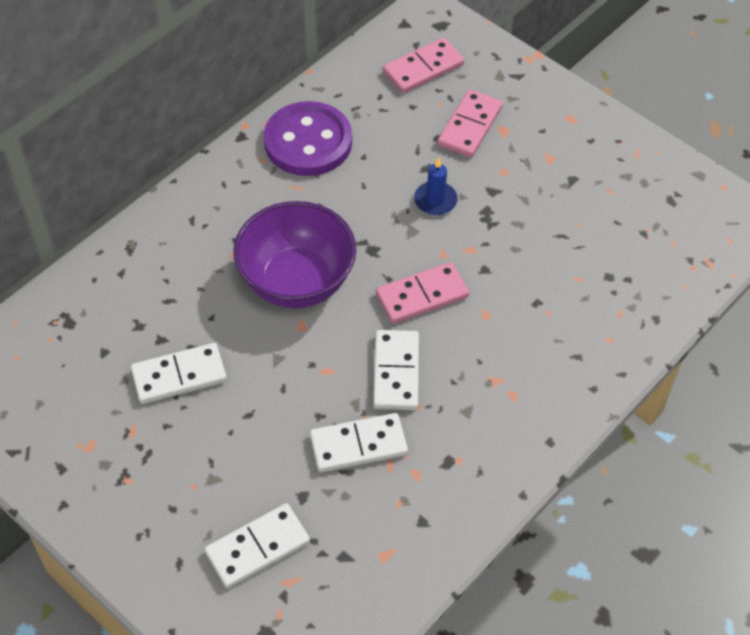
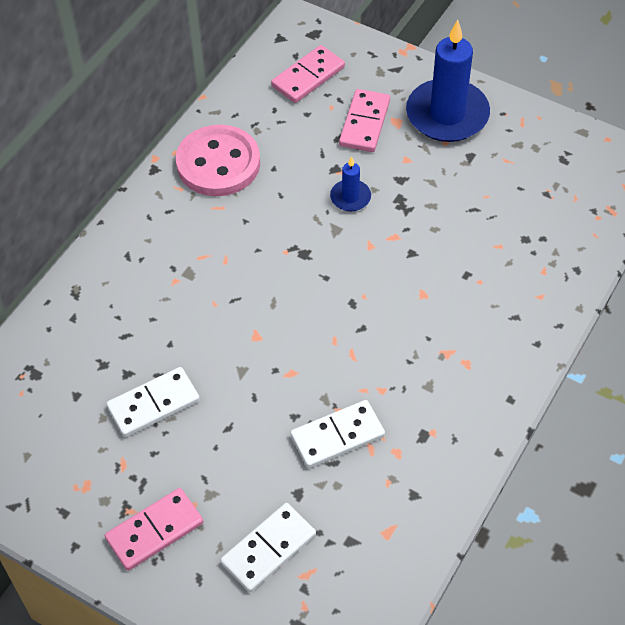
camera: 10 degrees left, 0 degrees up
(297, 282) = (241, 296): purple bowl -> none
(308, 142) = (218, 163): purple button -> pink button
(396, 372) = (355, 362): white domino -> none
(422, 296) = (360, 287): pink domino -> pink domino (155, 531)
(559, 132) = (447, 114): none -> blue candle

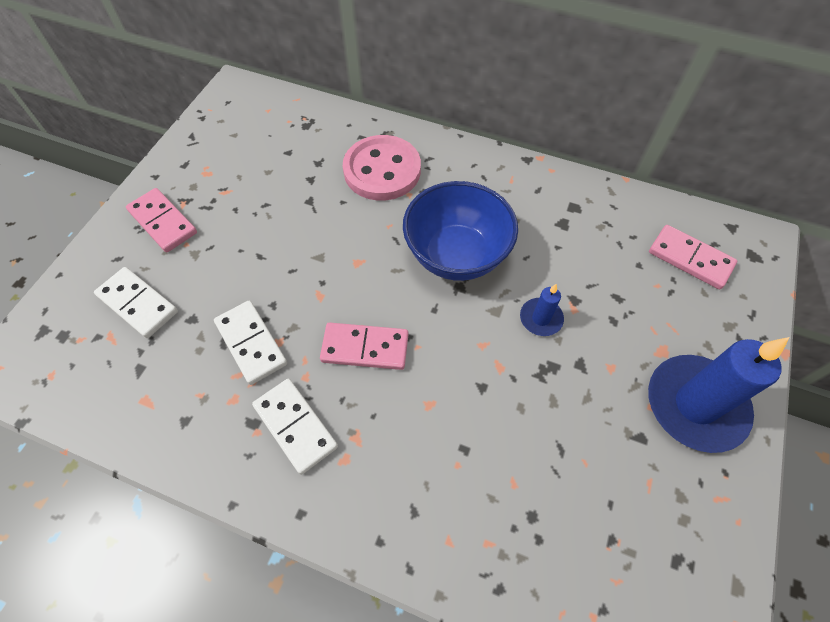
camera: 80 degrees right, 5 degrees up
(153, 404) = (281, 201): white domino -> white domino (295, 426)
(218, 163) = (549, 203): pink button -> pink button (382, 170)
(266, 250) = (456, 255): none -> blue bowl
(364, 123) = (647, 319): pink domino -> pink domino (365, 348)

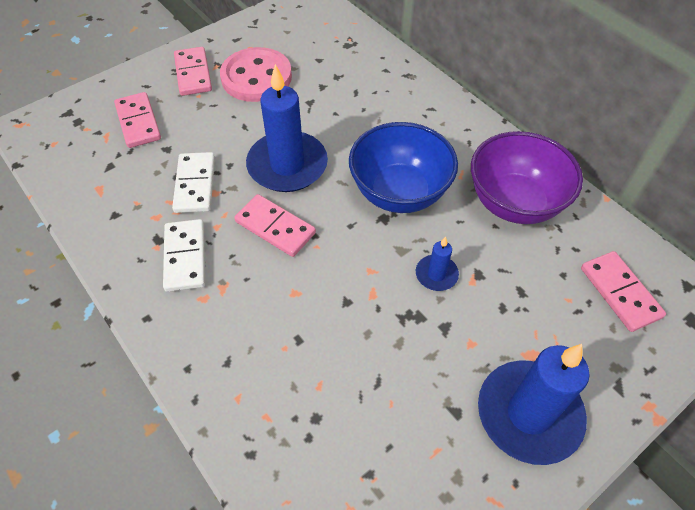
camera: 30 degrees right, 5 degrees down
(138, 304) = (138, 122): white domino -> pink domino
(332, 277) = (287, 165): none -> blue candle
(382, 170) = (384, 102): pink button -> pink button (256, 77)
(559, 218) = (514, 203): none -> purple bowl

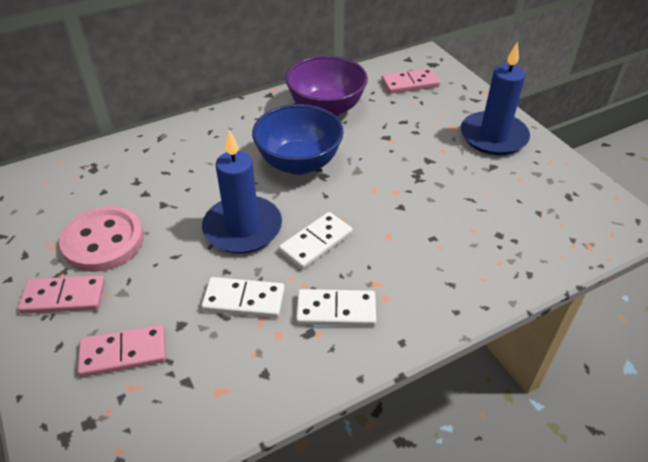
camera: 80 degrees left, 10 degrees down
(275, 227) = (316, 242): pink domino -> white domino
(436, 274) = (383, 156): blue candle -> none

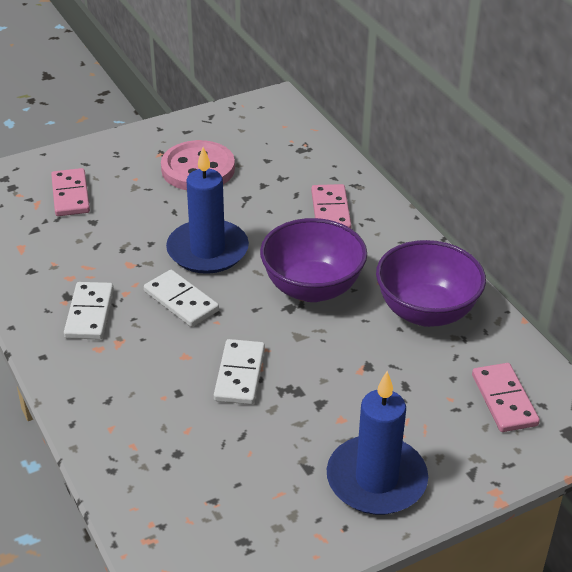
camera: 90 degrees right, 5 degrees down
(64, 297) = (134, 158): pink domino -> pink domino (330, 211)
(244, 300) = (113, 255): white domino -> white domino (240, 374)
(299, 163) = (312, 288): blue bowl -> purple bowl

